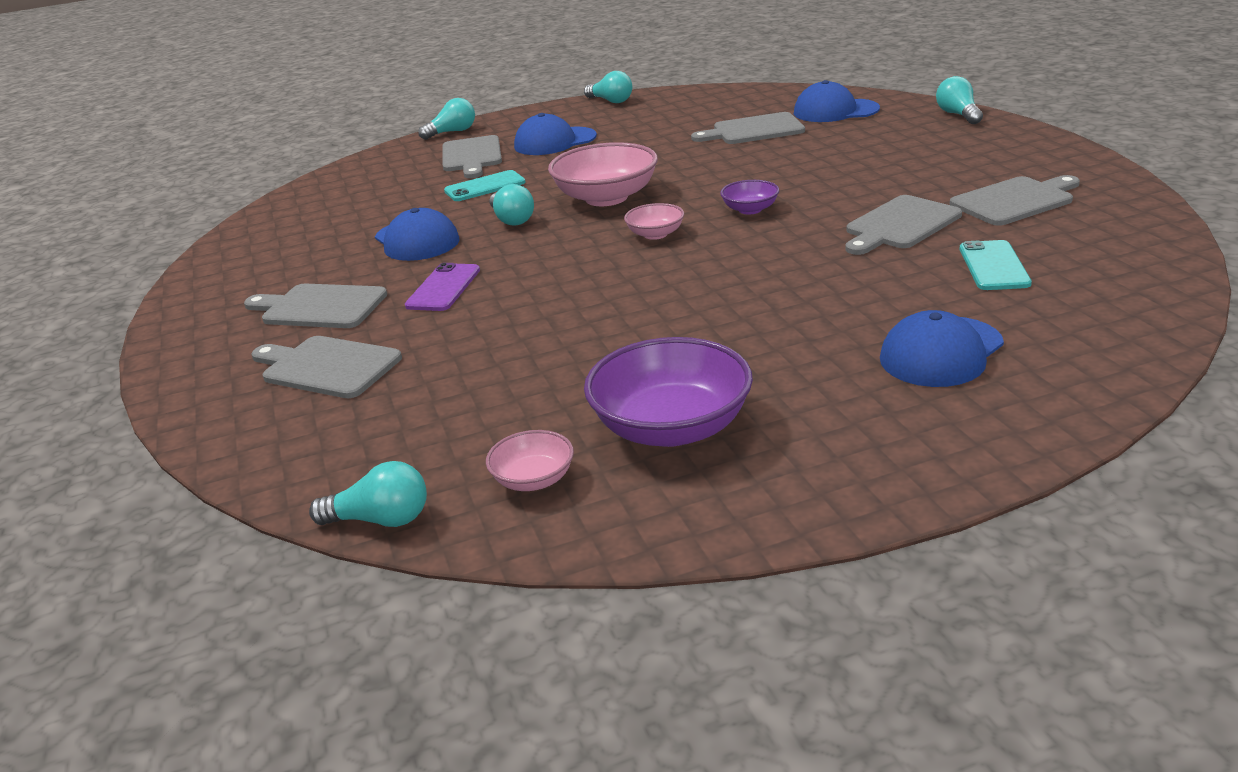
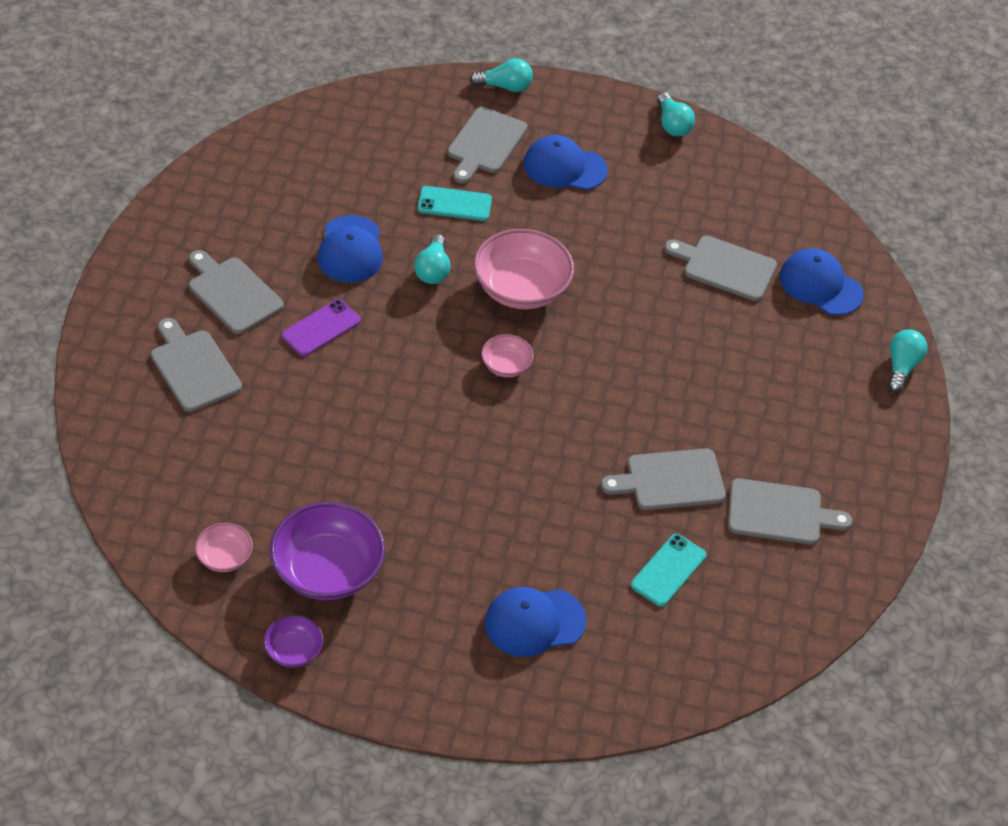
camera: 25 degrees right, 20 degrees up
(381, 520) = (130, 531): turquoise light bulb -> none
(750, 209) = (598, 383): purple bowl -> purple bowl (293, 651)

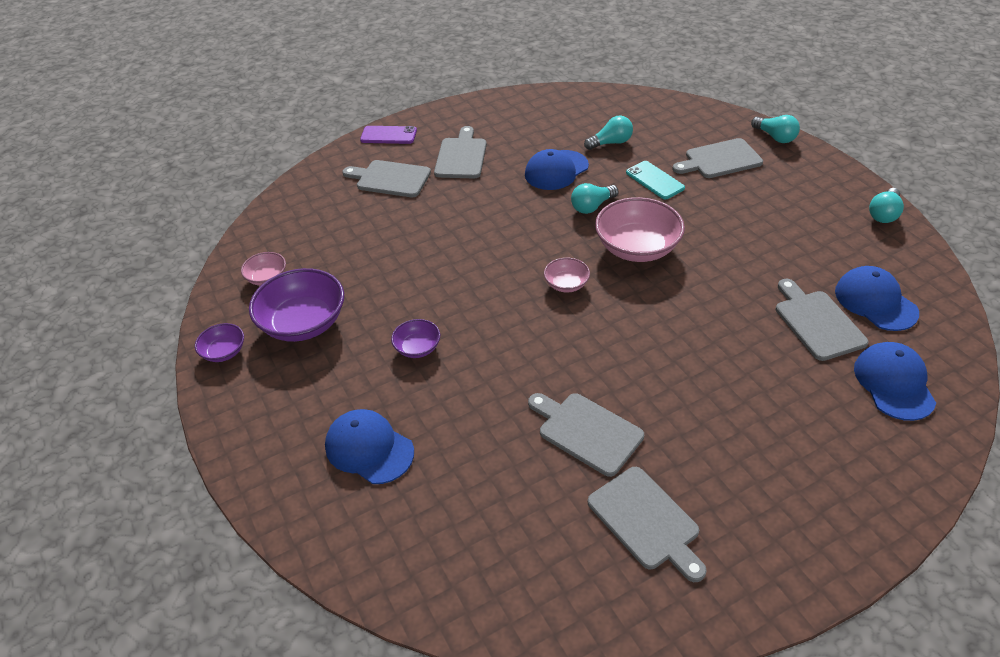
camera: 55 degrees right, 5 degrees down
(193, 368) = (390, 179): grey cutting board -> grey cutting board turned 90 degrees counterclockwise
(321, 328) = (483, 199): purple phone -> purple phone (388, 135)
(459, 514) = (417, 348): none -> purple bowl
(564, 167) = (761, 198): blue cap -> blue cap (875, 301)
(668, 570) = (503, 491): turquoise phone -> none
(901, 367) = (906, 493): turquoise light bulb -> turquoise light bulb (610, 143)

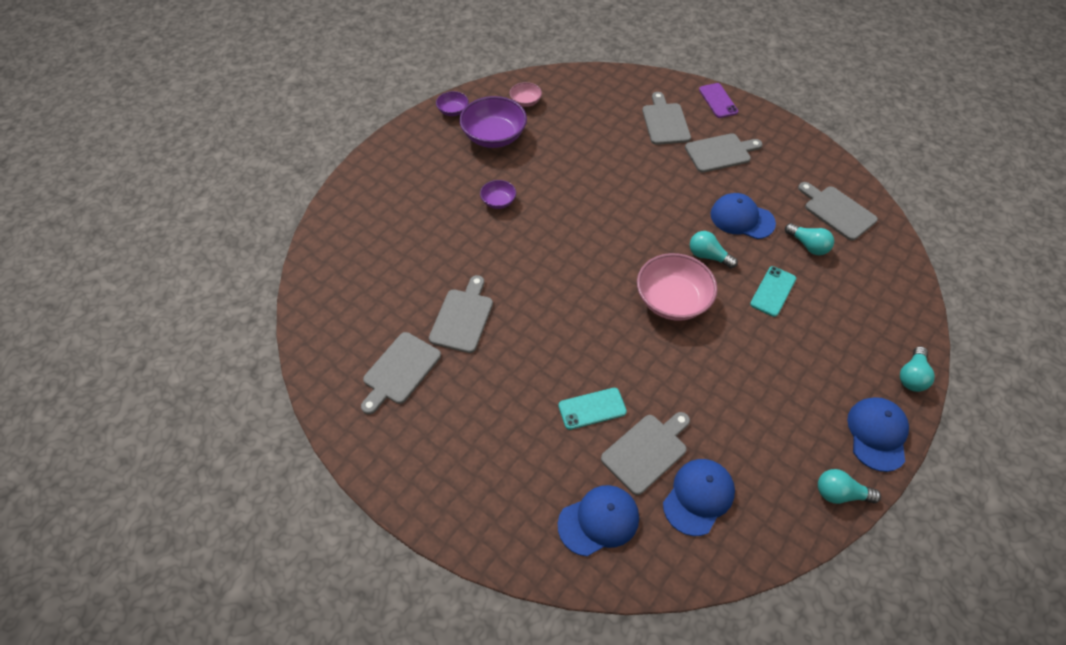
camera: 65 degrees right, 10 degrees up
(369, 448) = (405, 208): blue cap -> blue cap (877, 434)
(566, 284) = (603, 265): pink bowl -> none
(720, 160) = (839, 335): grey cutting board -> grey cutting board (837, 211)
(755, 349) = (592, 409): none -> turquoise phone

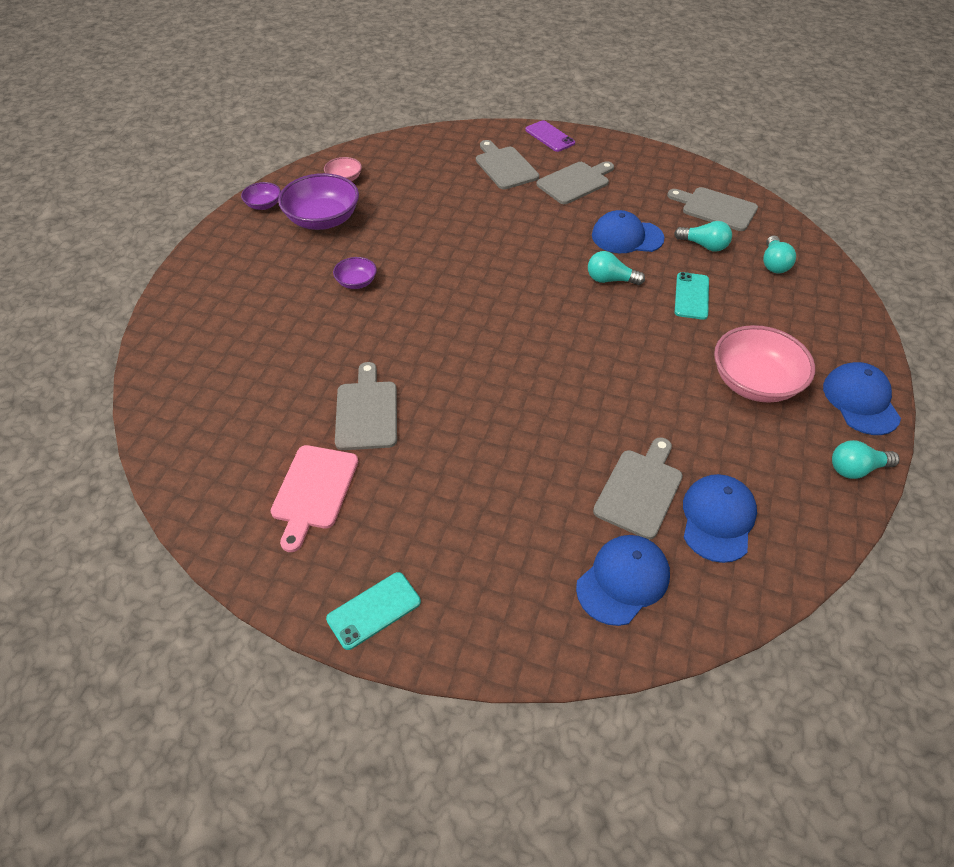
camera: 20 degrees left, 5 degrees down
(400, 371) = (314, 491): grey cutting board -> pink cutting board
(592, 409) = (559, 464): turquoise phone -> turquoise phone (374, 610)
(672, 300) = (594, 331): pink bowl -> pink bowl (754, 382)
(912, 376) = (863, 337): turquoise light bulb -> turquoise light bulb (773, 263)

